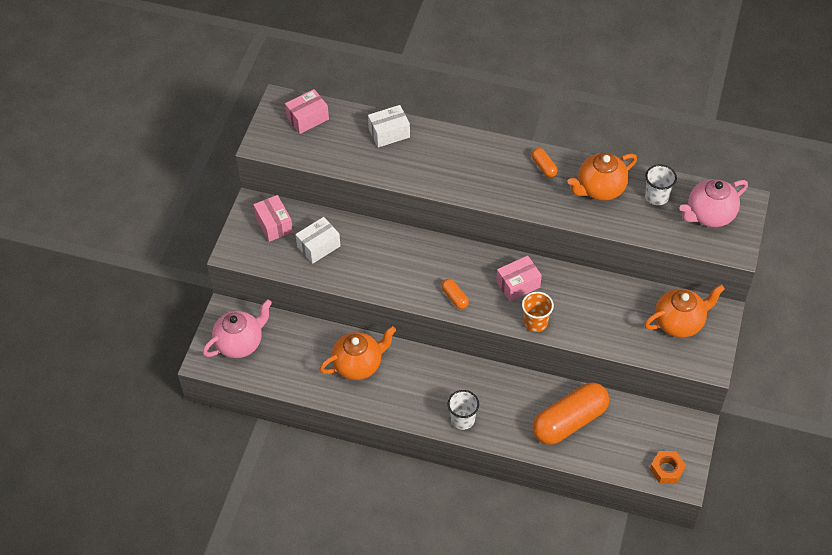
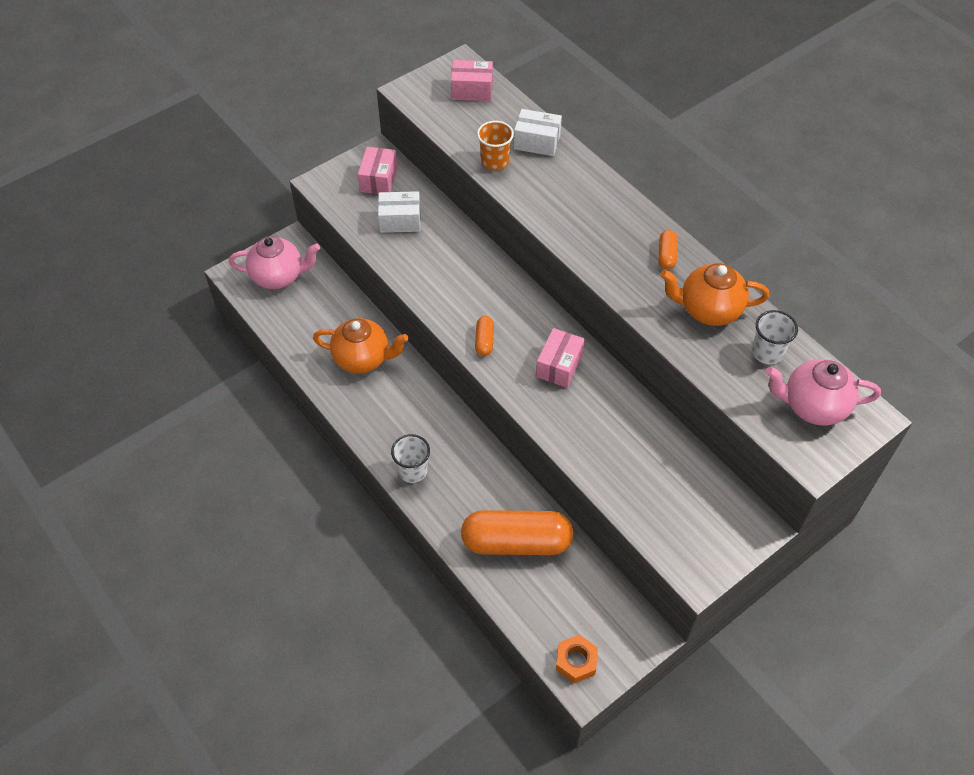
camera: 35 degrees right, 0 degrees up
(518, 284) = (559, 366): pink box -> pink box turned 75 degrees counterclockwise
(535, 322) = (544, 413): orange cup -> orange cup (495, 161)
(679, 323) = (700, 509): orange teapot -> none

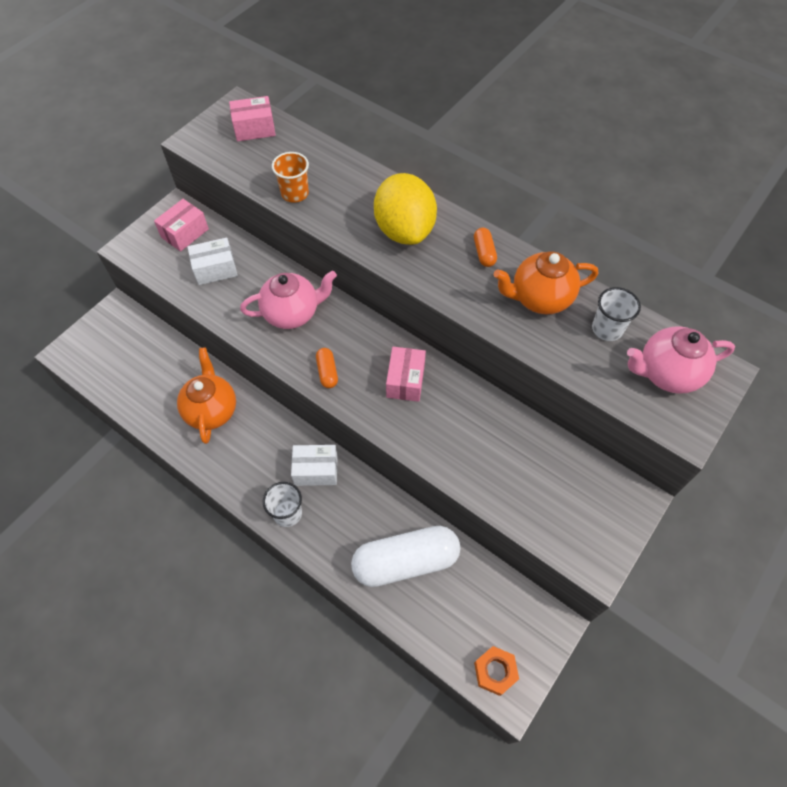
camera: 15 degrees left, 5 degrees up
(279, 276) = (110, 346): pink teapot -> pink teapot (292, 313)
(363, 359) = (212, 410): orange teapot -> orange teapot turned 90 degrees counterclockwise
(378, 179) = (185, 233): pink box -> pink box turned 45 degrees clockwise
(516, 542) = (405, 561): orange capsule -> white capsule
(537, 142) = (330, 167): white box -> white box (316, 470)
(593, 218) = (404, 230): none -> yellow lemon

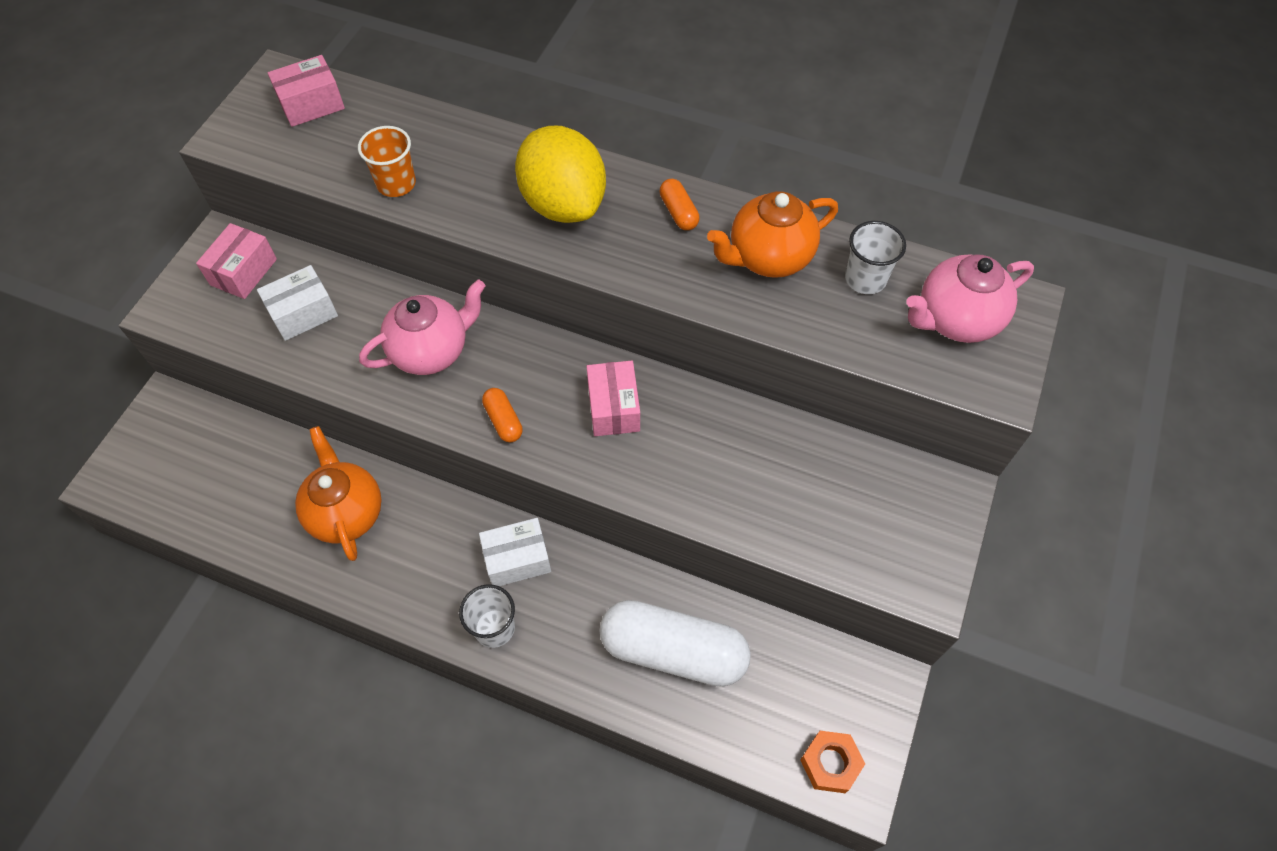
camera: 15 degrees left, 0 degrees up
(405, 561) = (673, 651): white capsule -> white capsule turned 45 degrees clockwise

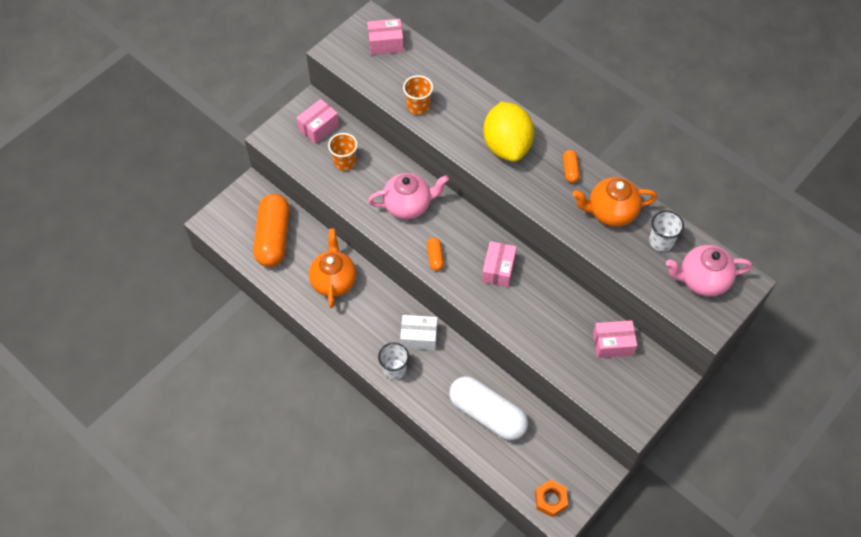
camera: 20 degrees right, 0 degrees up
(223, 473) = (273, 237): none -> orange capsule
(303, 313) = (344, 162): white box -> orange cup
(841, 469) = (613, 344): none -> pink box

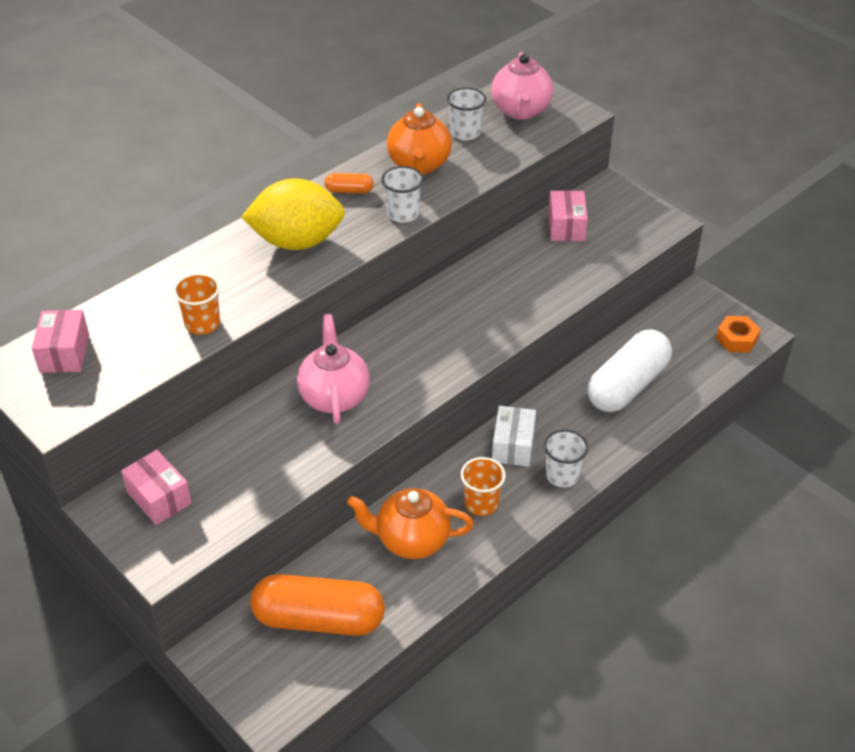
camera: 85 degrees left, 15 degrees down
(344, 162) = (237, 467): orange cup -> orange cup (481, 503)
(435, 257) = (426, 373): orange capsule -> none
(498, 269) = (453, 313): pink box -> none
(548, 206) = (403, 214): none -> white cup

